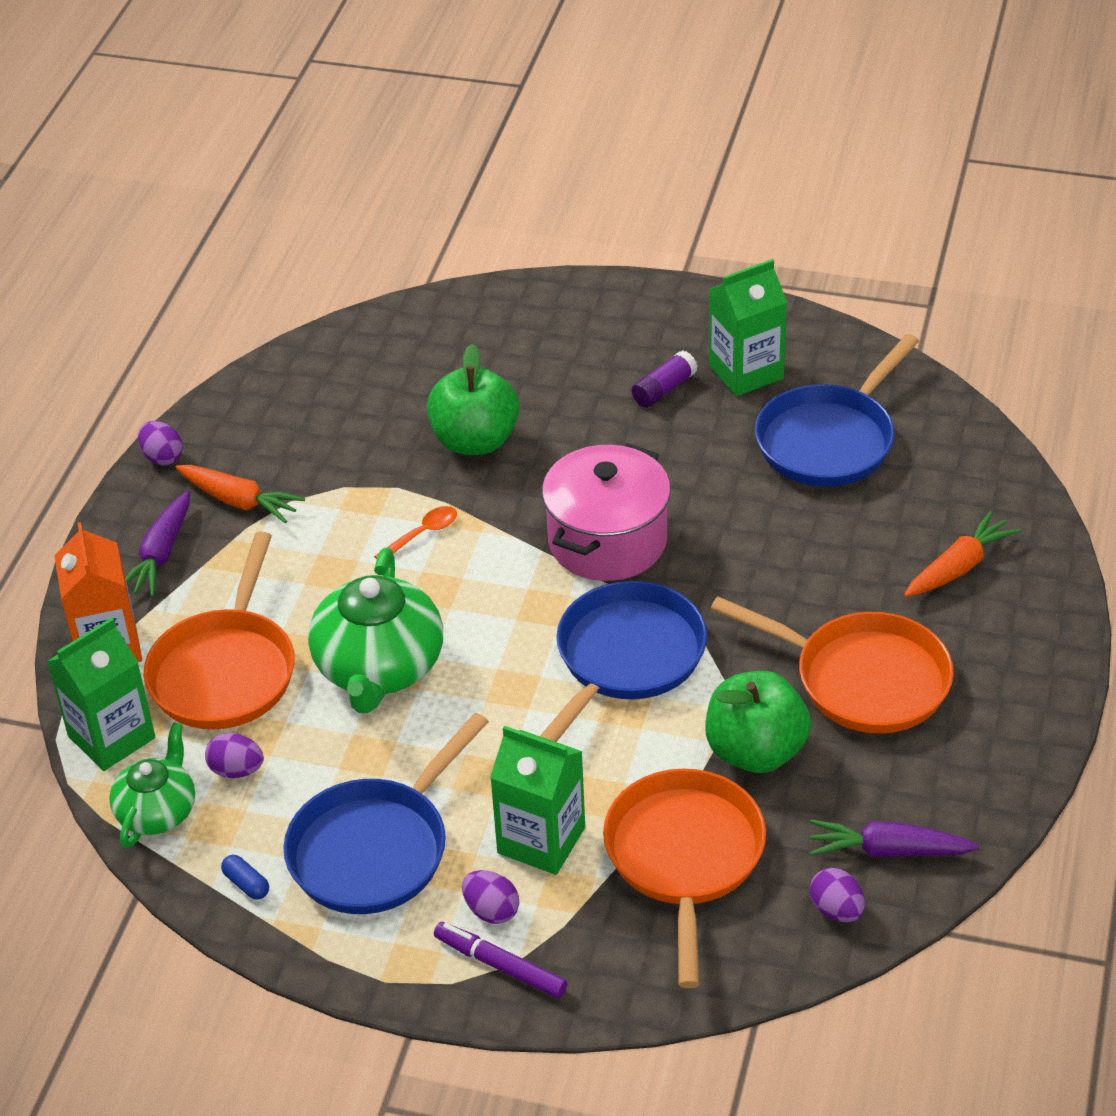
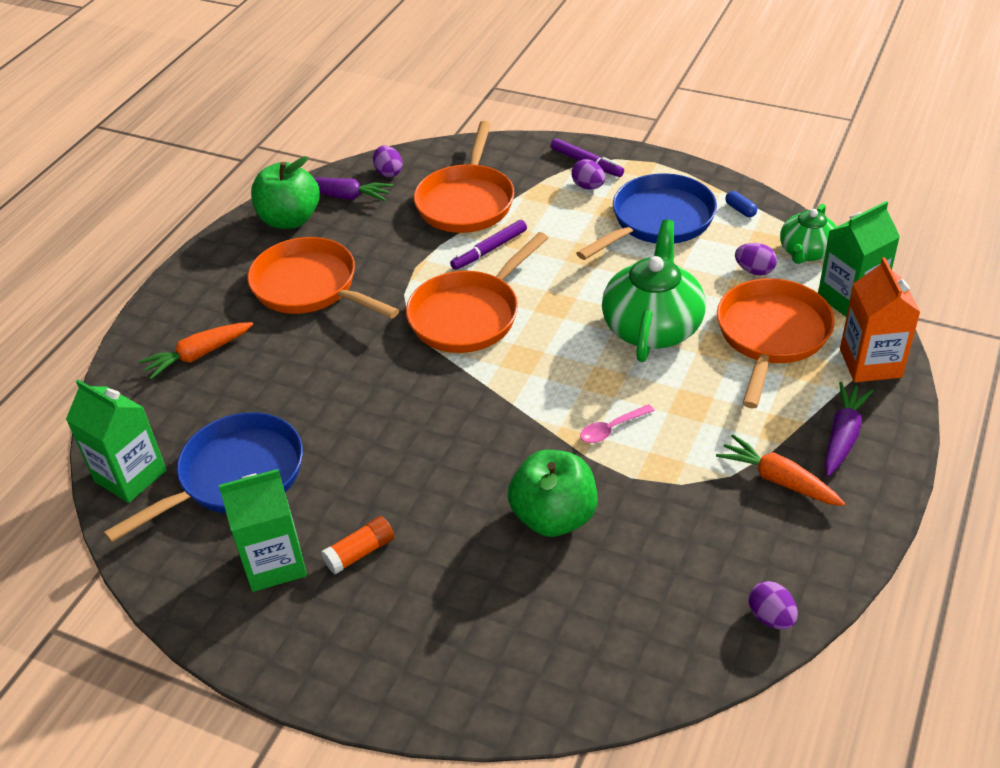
camera: 170 degrees left, 0 degrees up
(162, 457) = (863, 538): purple egg -> purple egg (771, 617)
(422, 534) = (611, 429): orange spoon -> pink spoon
(541, 840) = (552, 217): green carton -> green carton (130, 476)
(607, 541) = (457, 405): pink pot -> none
(624, 767) = (489, 250): none -> purple marker
(625, 659) = (469, 315): blue pan -> orange pan
(664, 389) = (360, 552): purple glue stick -> orange glue stick
(755, 751) = (401, 252): green apple -> green apple (290, 219)

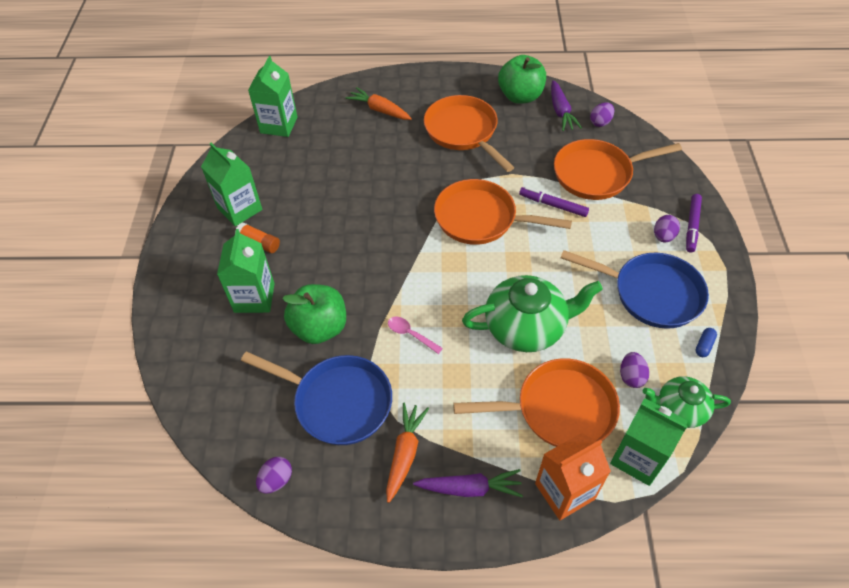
camera: 65 degrees right, 10 degrees up
(235, 477) = (294, 166): blue pan -> blue pan (337, 401)
(310, 287) = (463, 132): orange pan -> orange pan turned 45 degrees counterclockwise
(460, 580) = (254, 298): none -> green carton

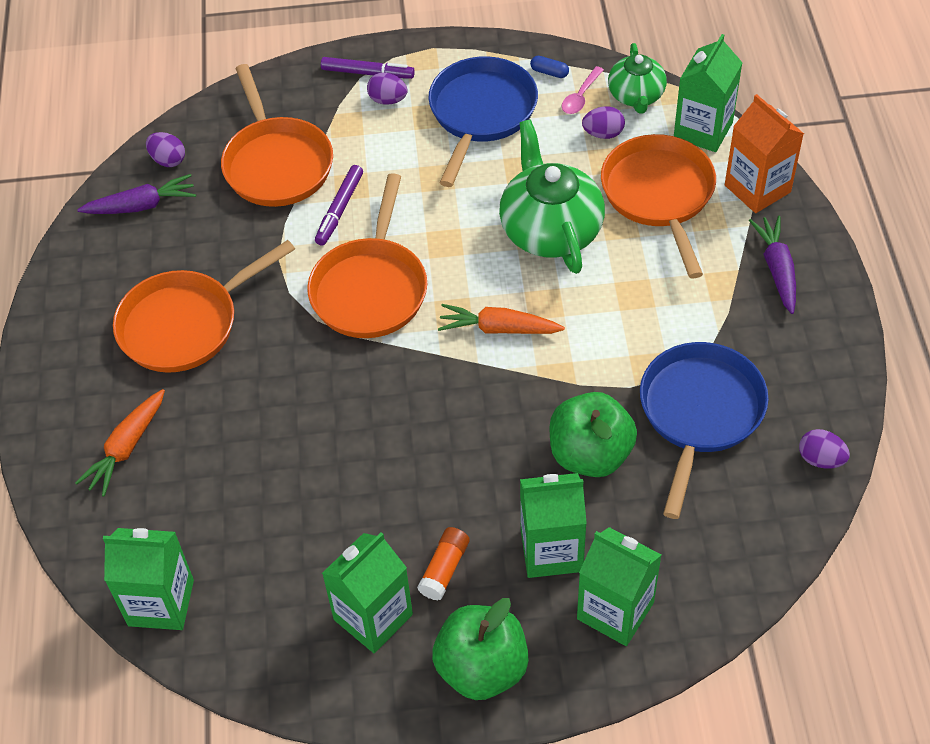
camera: 95 degrees left, 0 degrees up
(201, 327) = (615, 610): none -> green carton
(405, 453) = (751, 334): orange carrot -> orange carrot (498, 328)
(410, 334) = (582, 348): pink spoon -> pink spoon (580, 97)
(520, 96) = (102, 256): green apple -> green apple (482, 668)

